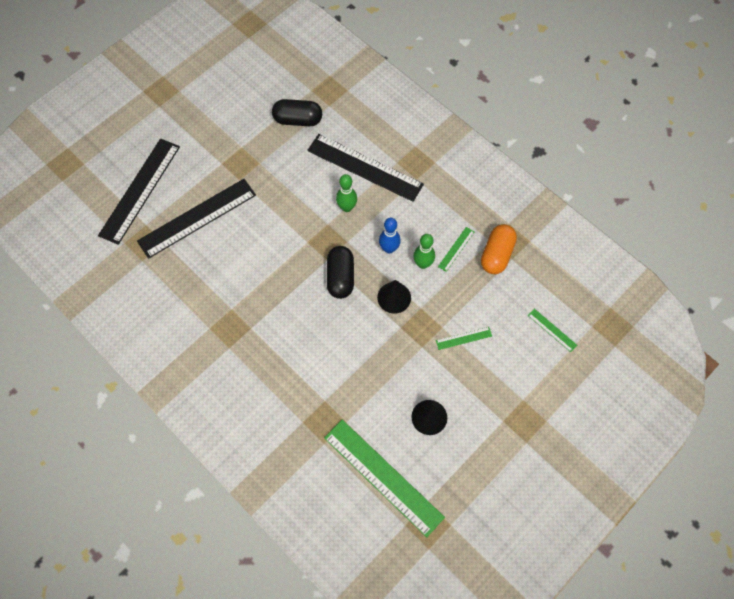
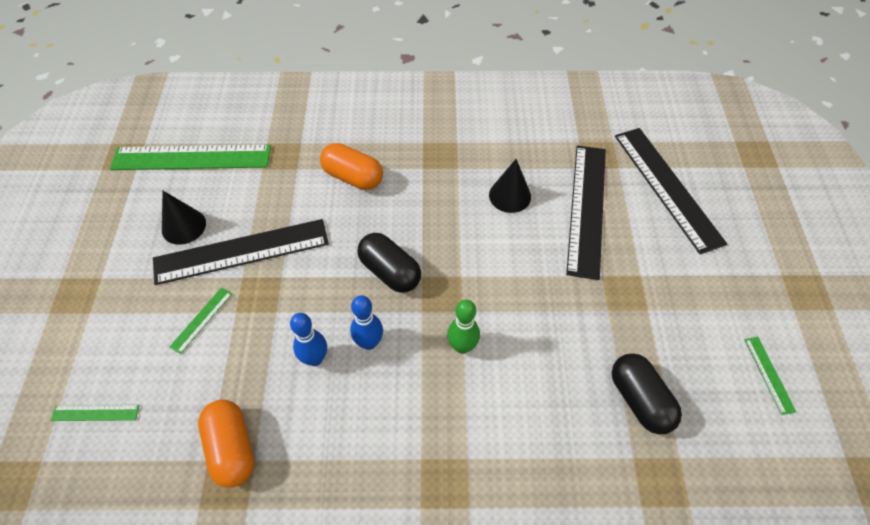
camera: 135 degrees right, 10 degrees down
(298, 120) = (640, 400): black capsule -> black capsule turned 75 degrees counterclockwise
(298, 360) = (353, 177): none -> orange capsule
(365, 167) = (496, 414): black ruler -> black ruler (241, 251)
(394, 297) = (314, 298): black cone -> black cone (510, 195)
(423, 264) = (315, 359): green bowling pin -> blue bowling pin
(456, 249) = (290, 410): green ruler -> green ruler (769, 374)

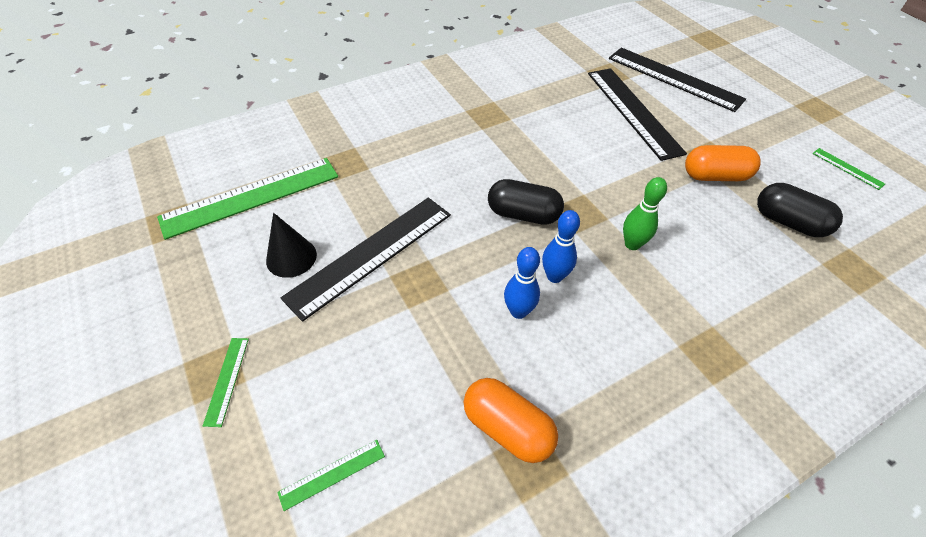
camera: 30 degrees left, 5 degrees down
(201, 320) = (379, 330): green ruler -> green ruler (227, 380)
(353, 177) = (427, 156): orange capsule -> orange capsule (715, 176)
(510, 195) = (569, 123): black cone -> none

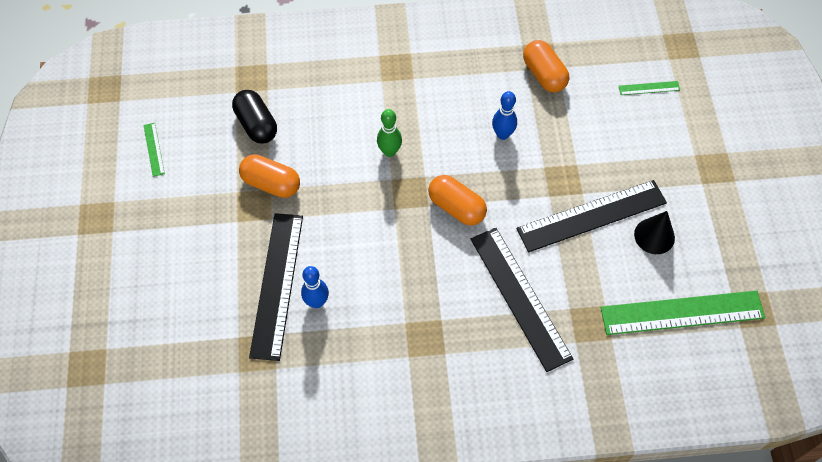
camera: 155 degrees left, 10 degrees up
(227, 380) = (706, 159): green ruler -> none
(523, 214) = (456, 207): black capsule -> orange capsule
(554, 276) = (463, 149): blue bowling pin -> blue bowling pin (317, 302)
(674, 78) = (193, 315): black ruler -> black ruler (520, 297)

